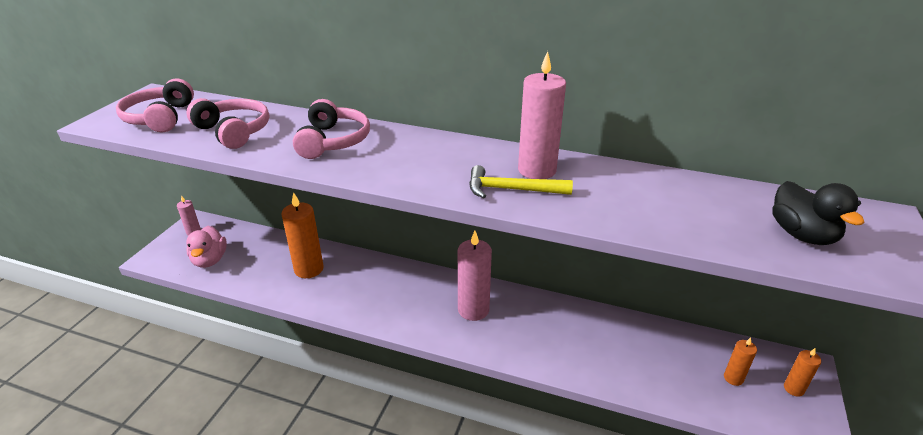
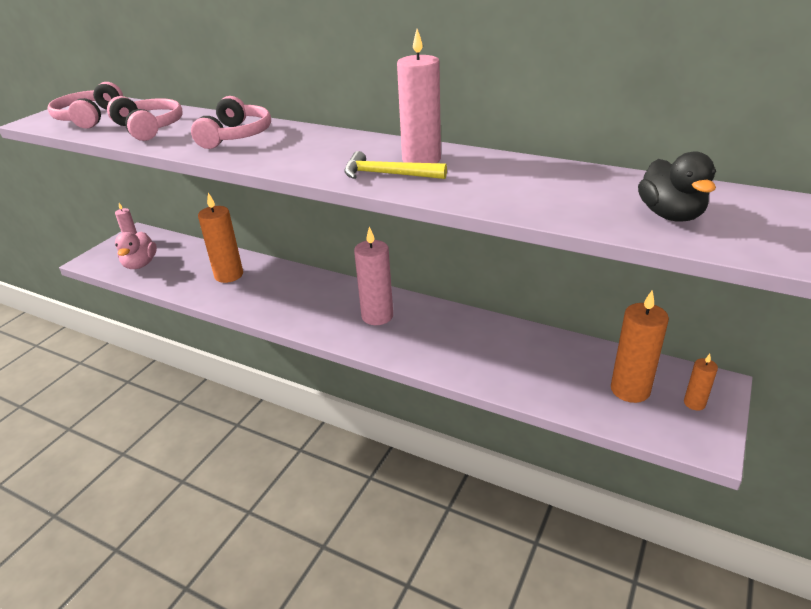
camera: 10 degrees right, 0 degrees up
(733, 378) = (630, 390): orange candle -> orange candle, size x1.91

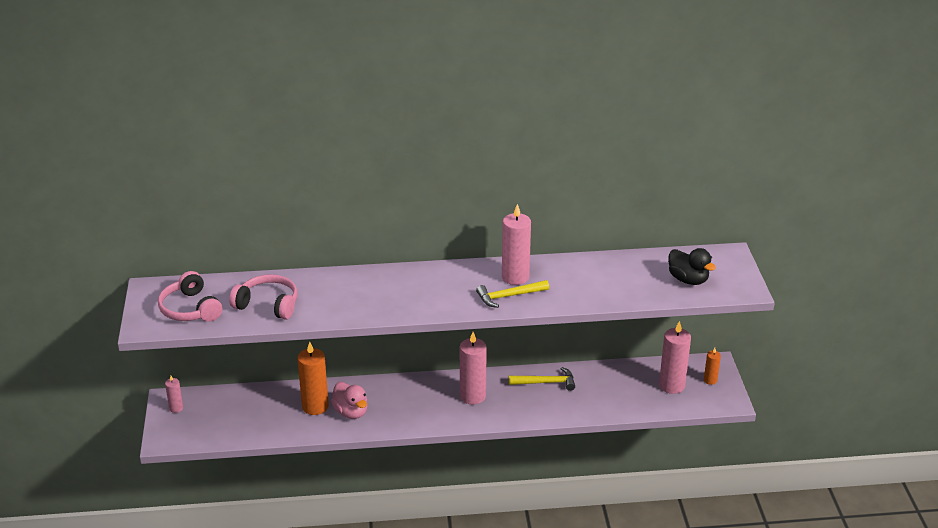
camera: 35 degrees left, 0 degrees up
(140, 264) = (219, 426): pink duck -> pink duck (351, 412)
(236, 136) = (354, 292): pink headphones -> none
(469, 330) = (546, 382): none -> yellow hammer
(630, 390) = (672, 385): orange candle -> pink candle

